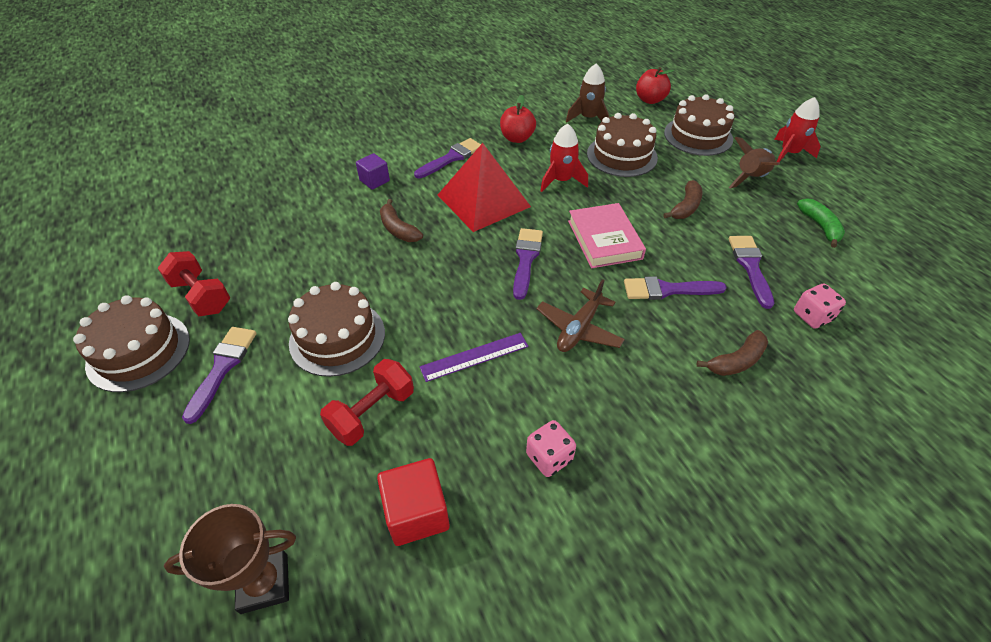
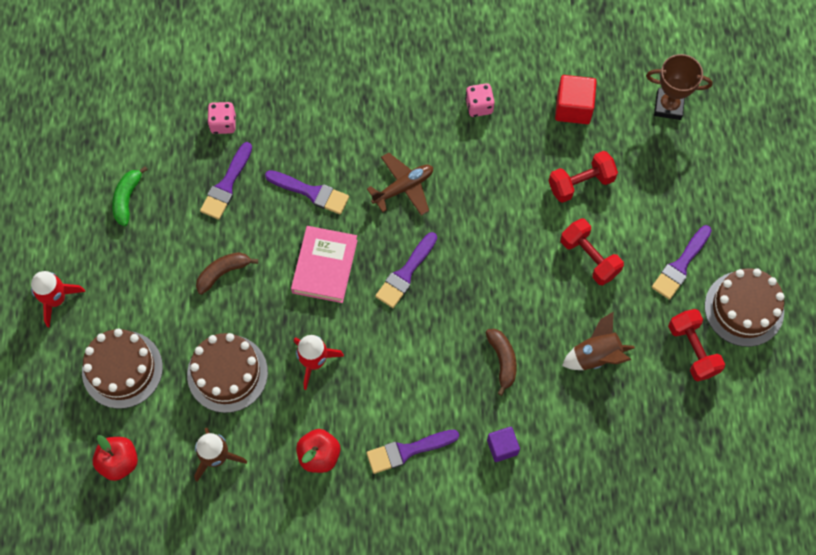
camera: 155 degrees left, 20 degrees up
(337, 337) = (589, 257): brown cake -> red dumbbell
(474, 357) = (493, 197): purple ruler -> none
(483, 200) = (406, 366): red pyramid -> none
(736, 361) = (310, 115): brown banana -> none
(750, 178) = (129, 282): brown rocket -> brown rocket (596, 355)

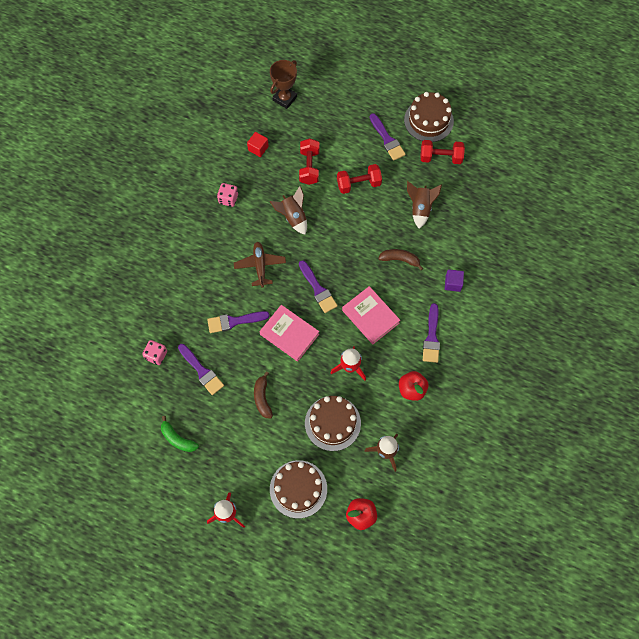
camera: 65 degrees left, 0 degrees up
(311, 192) = (234, 321): purple brush -> purple brush turned 150 degrees counterclockwise
(399, 357) = (370, 316): none -> pink book
(494, 196) = (293, 217): none -> brown rocket
(573, 108) = (258, 148): red cube -> red cube, size x0.66

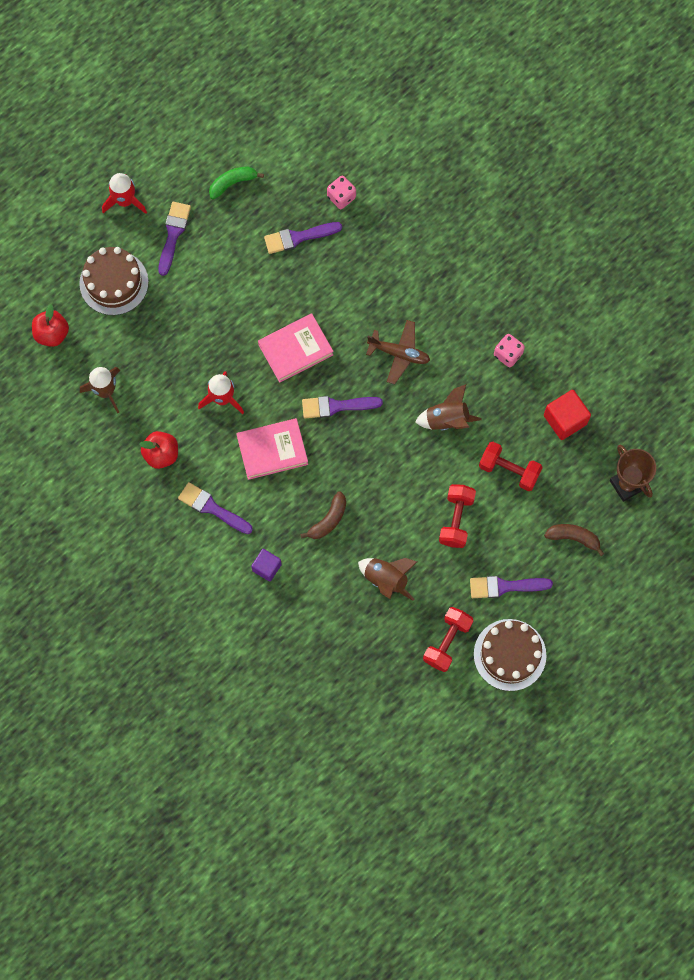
camera: 115 degrees right, 5 degrees up
(234, 321) = (341, 296): purple brush -> purple brush (173, 234)
(258, 148) = (565, 419): red cube -> red cube, size x1.52
(262, 398) = (234, 288): brown banana -> brown banana (573, 538)
(332, 423) = (167, 350): brown cake -> none

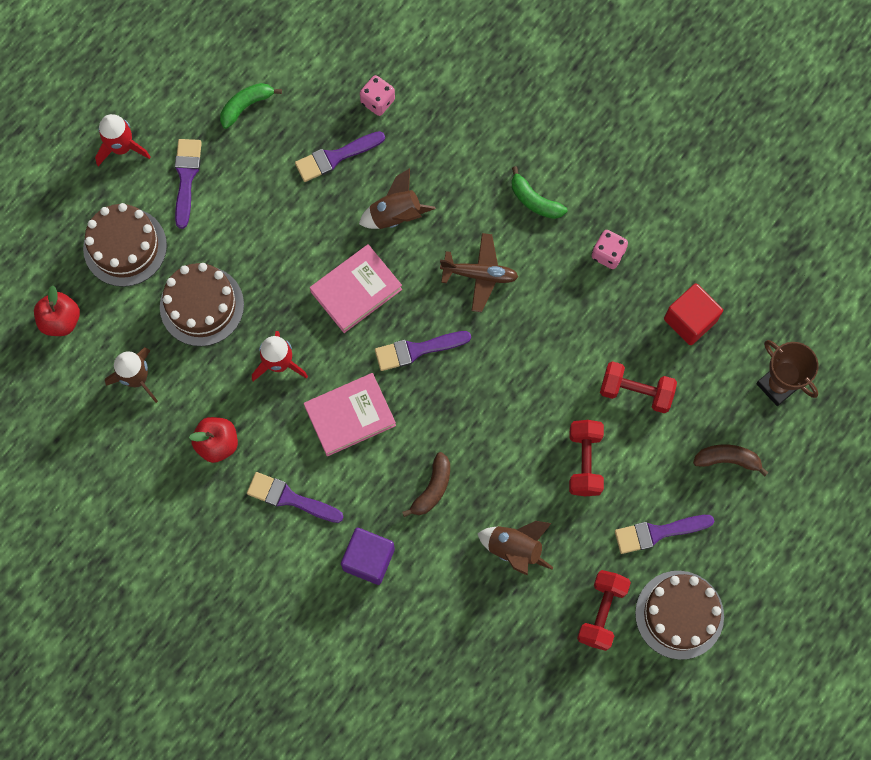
camera: 10 degrees left, 0 degrees up
(168, 341) = (202, 306): none -> brown cake
(267, 567) = (368, 559): purple cube -> purple cube, size x1.52
(447, 419) = (551, 344): brown rocket -> brown rocket (395, 215)
(455, 300) = (534, 200): none -> green banana

